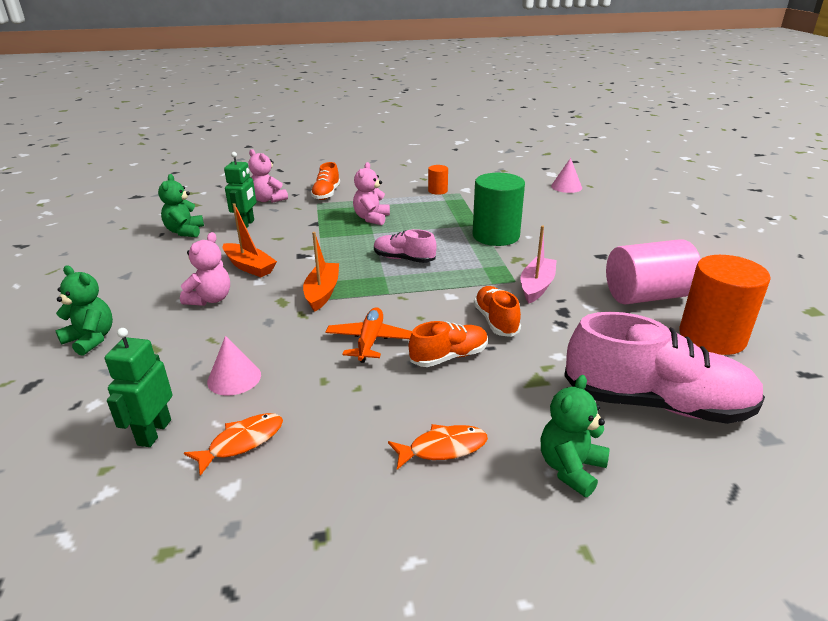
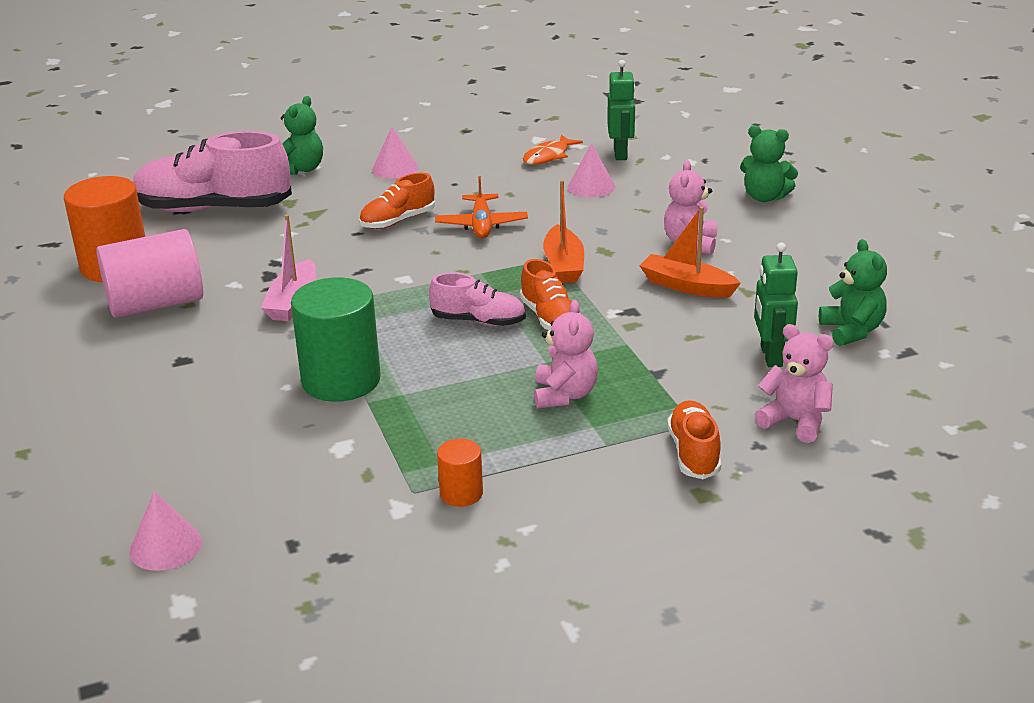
camera: 170 degrees right, 0 degrees up
(443, 448) = (395, 168): orange fish -> pink cone
(496, 321) = (349, 257): orange shoe -> orange shoe (550, 318)

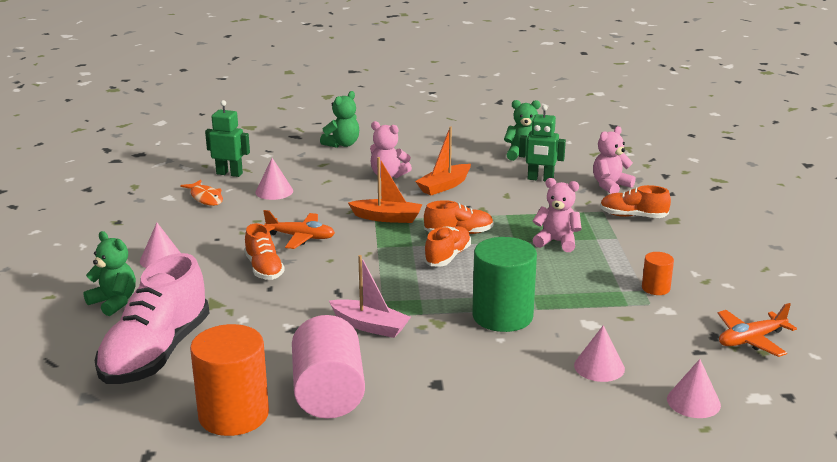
camera: 75 degrees left, 5 degrees down
(236, 464) = (599, 367): none -> pink cone
(336, 593) = (751, 340): none -> orange plane
(479, 321) = (447, 257): pink shoe -> orange shoe

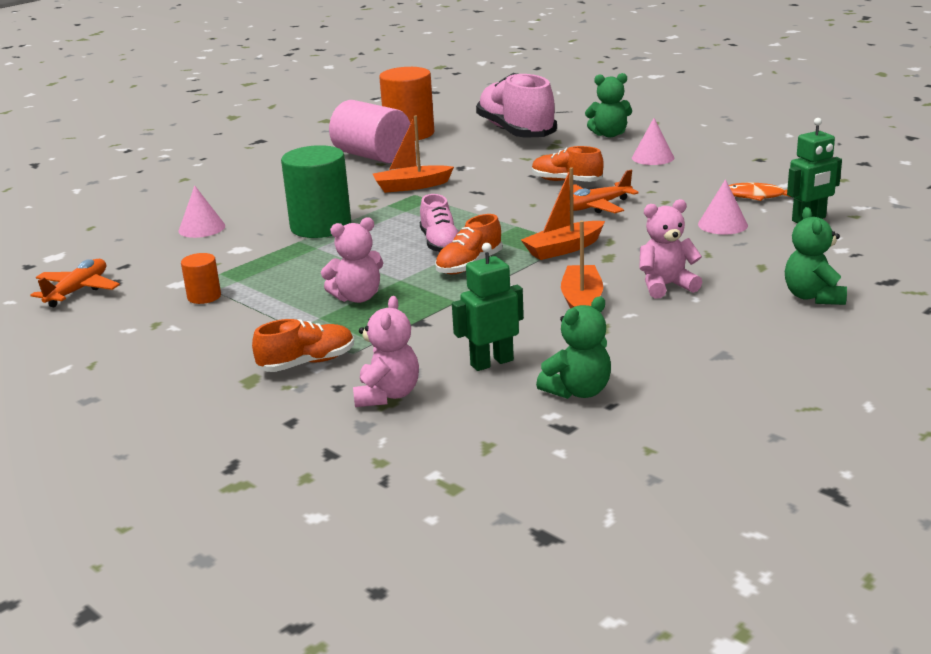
camera: 140 degrees right, 0 degrees up
(370, 326) = (411, 186): pink boat -> orange boat
(447, 257) = (440, 244): orange shoe -> pink shoe
(693, 402) = (108, 236): pink cone -> none

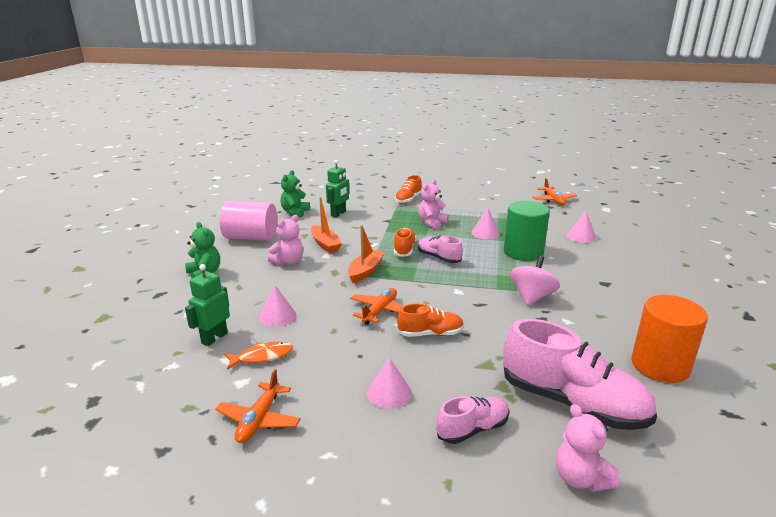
camera: 145 degrees right, 0 degrees up
(204, 296) = (497, 209): orange cylinder -> none
(311, 262) = (485, 233): none -> pink cone
(372, 156) = (623, 322): pink cylinder -> pink cylinder (251, 237)
(387, 395) = (363, 198): pink teddy bear -> pink teddy bear (580, 478)
(411, 186) = (532, 297): orange boat -> pink spinning top
(609, 134) = (473, 429): green teddy bear -> pink shoe
(777, 163) = (259, 419): none -> orange plane

